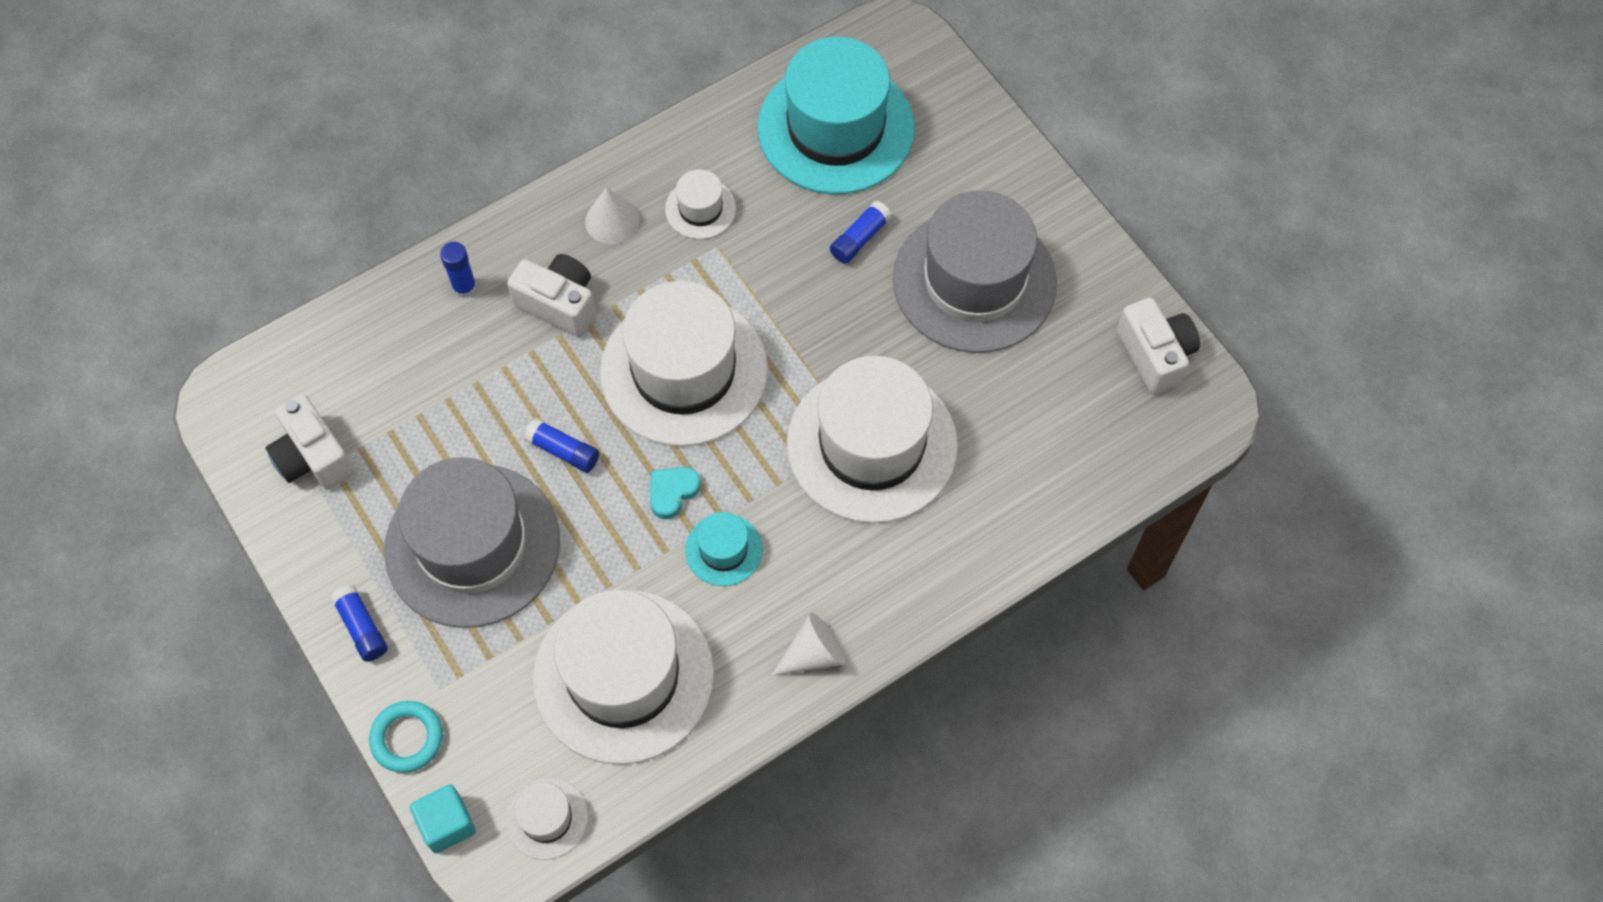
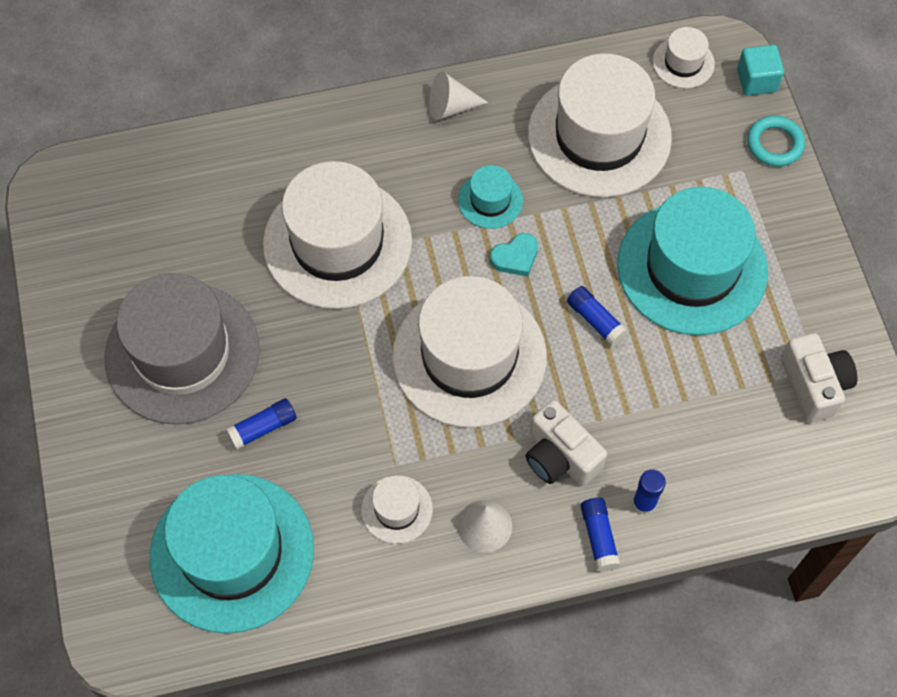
camera: 160 degrees left, 0 degrees up
(362, 627) = (795, 233): blue glue stick -> blue glue stick (598, 537)
(472, 545) = (692, 268): grey hat -> turquoise hat
(1155, 355) = (69, 239): white camera -> none

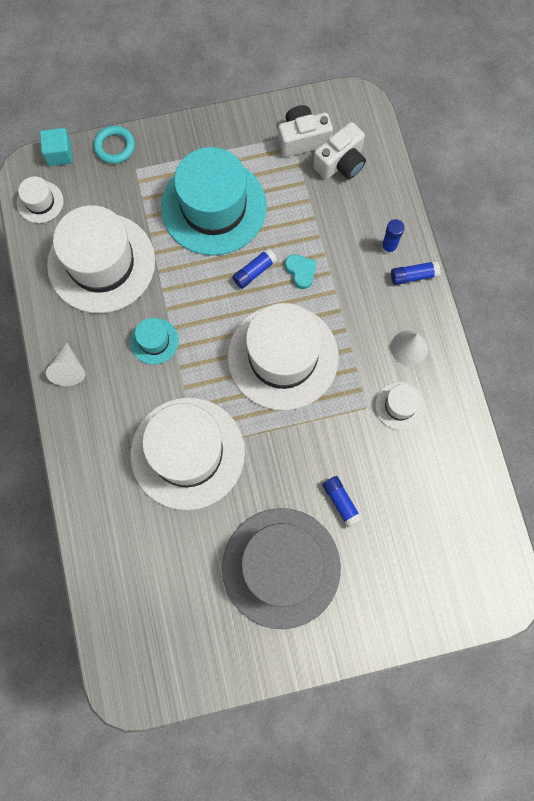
camera: 90 degrees left, 10 degrees up
(232, 552) = (436, 519): turquoise hat -> none
(515, 257) = (203, 324): turquoise heart -> turquoise heart (301, 271)
(560, 456) = (357, 298): white camera -> white camera (340, 163)

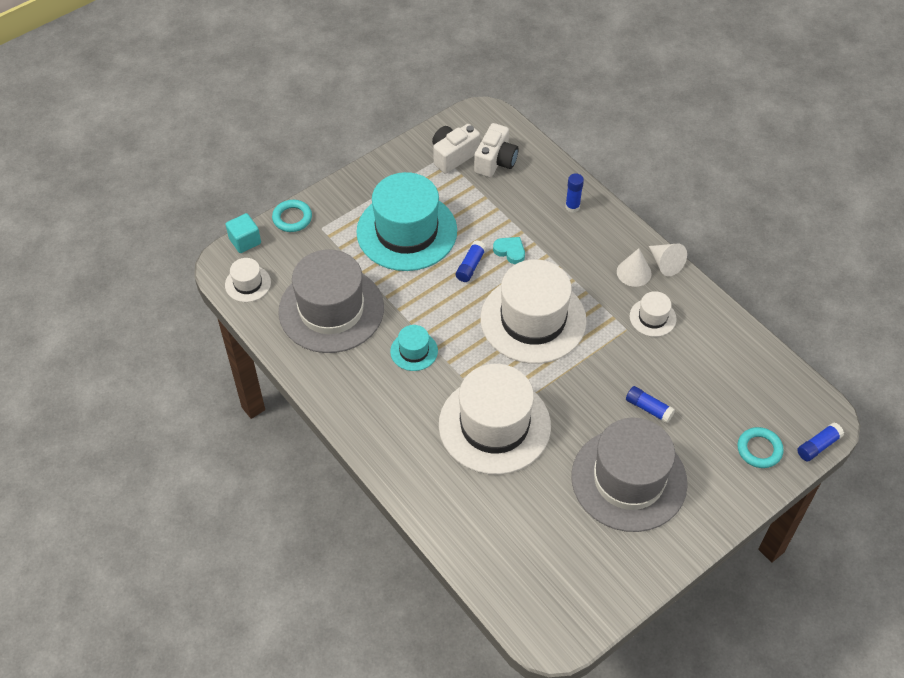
camera: 25 degrees left, 20 degrees down
(69, 369) = (349, 403): white cone -> white cone (665, 263)
(101, 263) = (331, 309): white hat -> grey hat
(413, 276) = (605, 220): blue glue stick -> blue glue stick (818, 446)
(423, 595) = (759, 449): none -> turquoise ring

